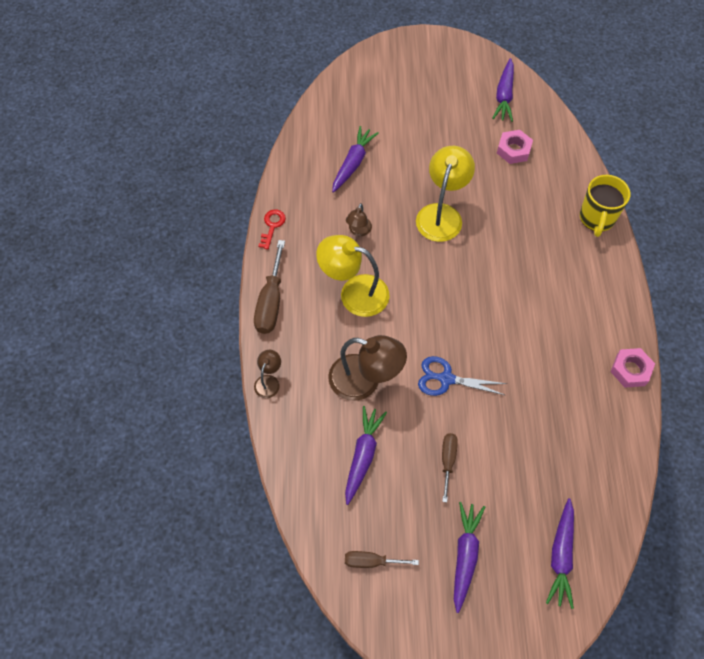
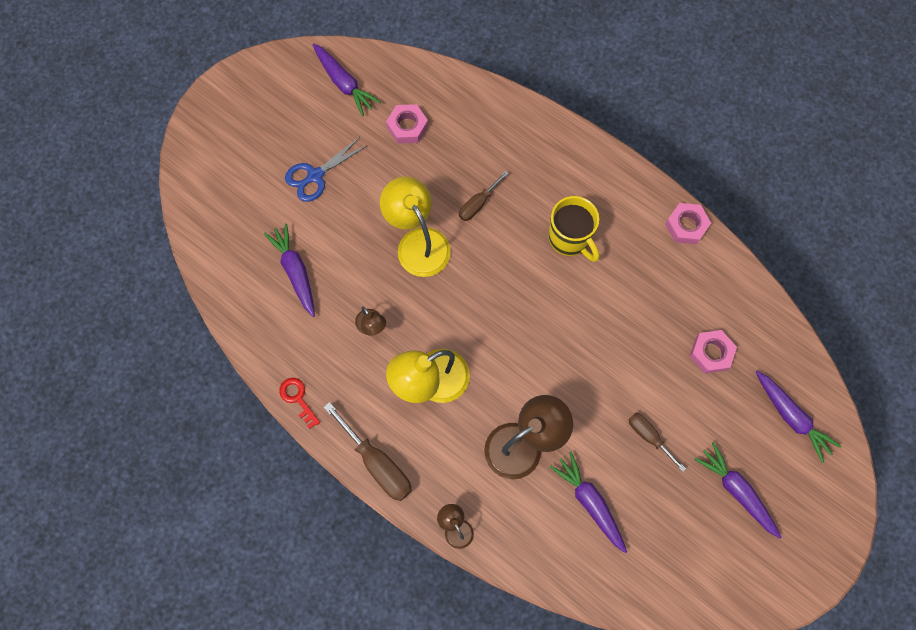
camera: 50 degrees left, 10 degrees up
(371, 561) = (685, 571): brown screwdriver -> brown screwdriver (478, 204)
(446, 379) = (577, 375): blue scissors -> blue scissors (315, 175)
(552, 459) = (711, 353): none -> pink nut
(596, 218) = (533, 124): yellow mug -> yellow mug (570, 238)

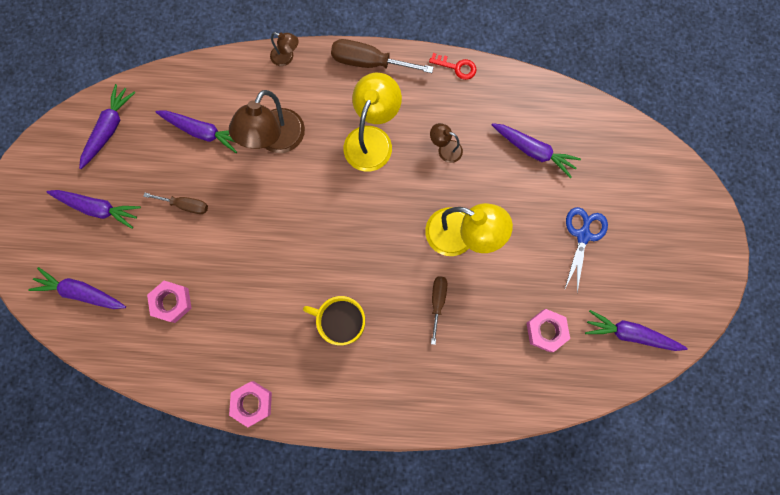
camera: 145 degrees right, 5 degrees up
(684, 572) = (109, 129): none -> purple carrot

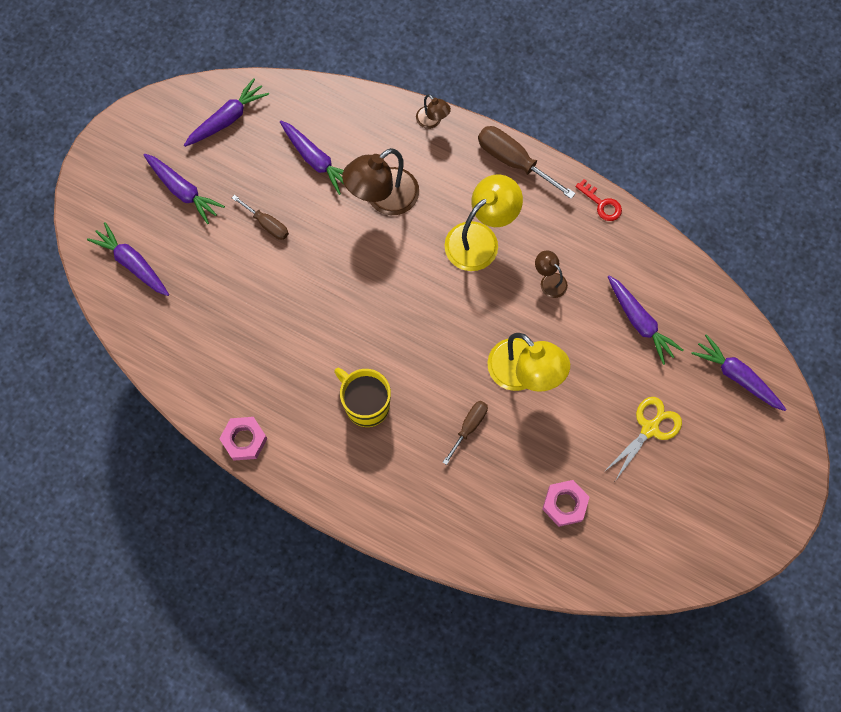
camera: 25 degrees right, 5 degrees down
(172, 302) = (212, 311): pink nut -> none
(583, 235) = (649, 429): blue scissors -> yellow scissors
(630, 334) = (649, 546): purple carrot -> purple carrot (737, 376)

